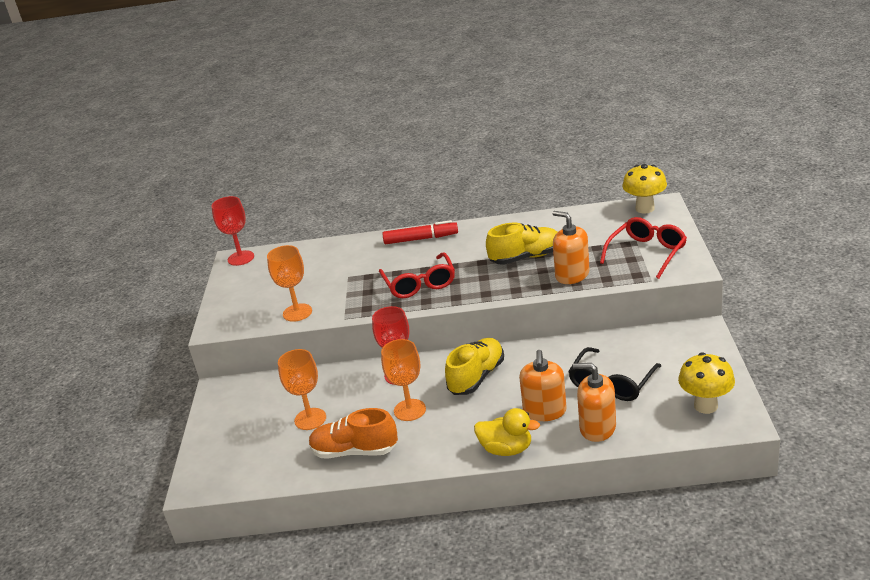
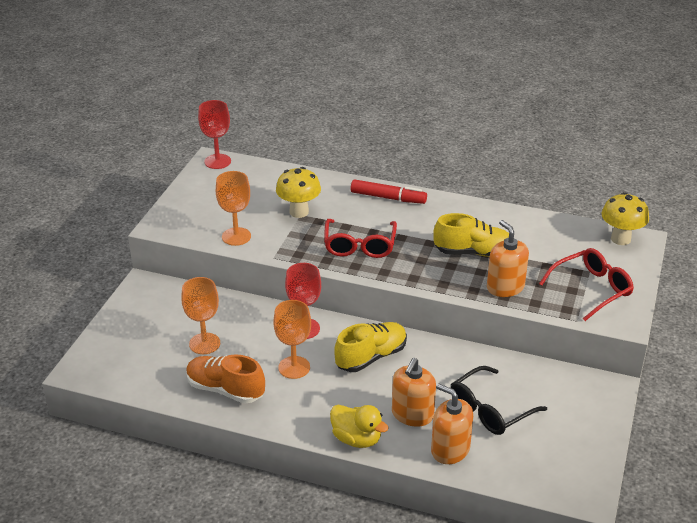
camera: 15 degrees right, 5 degrees up
(705, 406) = (564, 466): yellow mushroom -> yellow mushroom (299, 212)

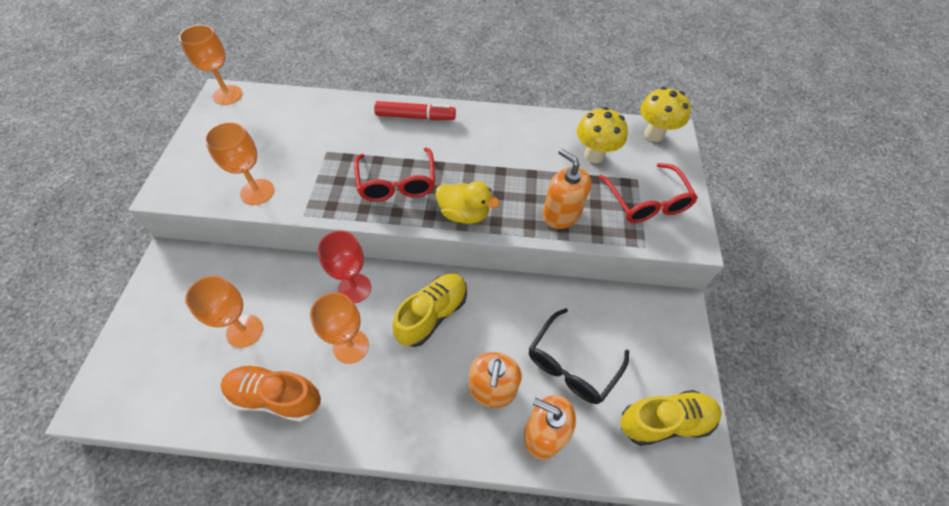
camera: 15 degrees left, 20 degrees up
(217, 161) = (227, 95): red goblet -> orange goblet
(299, 212) = (324, 148): yellow mushroom -> yellow mushroom (594, 155)
(356, 439) = (438, 441): yellow duck -> yellow duck (464, 214)
(473, 252) = (517, 173): yellow shoe -> yellow shoe (665, 421)
(591, 289) = (647, 202): red glasses -> red glasses turned 120 degrees clockwise

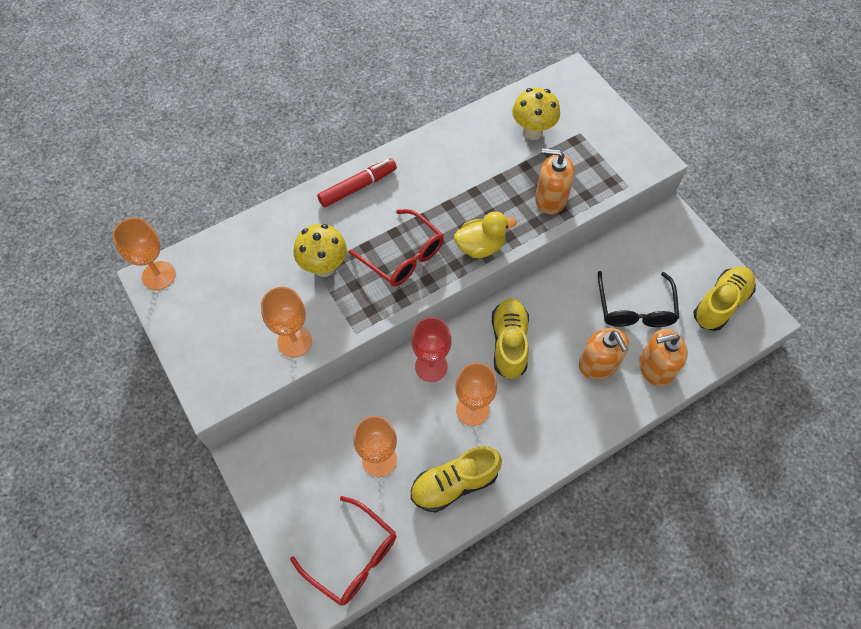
camera: 35 degrees left, 5 degrees up
(275, 396) = (454, 484): orange shoe -> yellow shoe
(647, 202) = (601, 148): red glasses -> red glasses (353, 557)
(654, 134) = (561, 84): yellow mushroom -> yellow mushroom (324, 267)

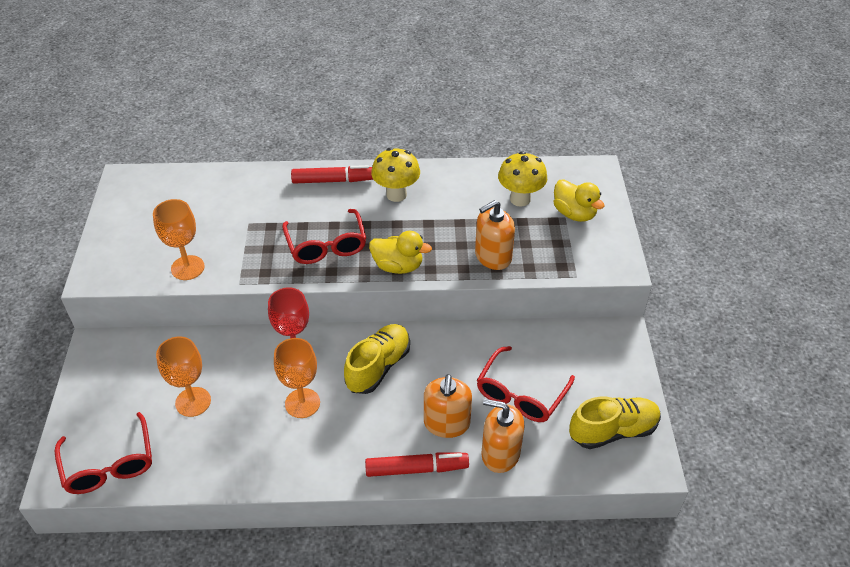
camera: 30 degrees right, 15 degrees down
(159, 275) = (131, 179): orange goblet -> none
(324, 267) = (256, 226): yellow mushroom -> yellow mushroom (396, 194)
(454, 484) = (238, 453): yellow shoe -> none
(550, 199) = (493, 256): orange soap dispenser -> orange soap dispenser turned 75 degrees counterclockwise
(585, 126) = (574, 213): none -> yellow duck
(603, 416) = (416, 469): none -> red marker
(635, 308) = (520, 394): black glasses -> red glasses

